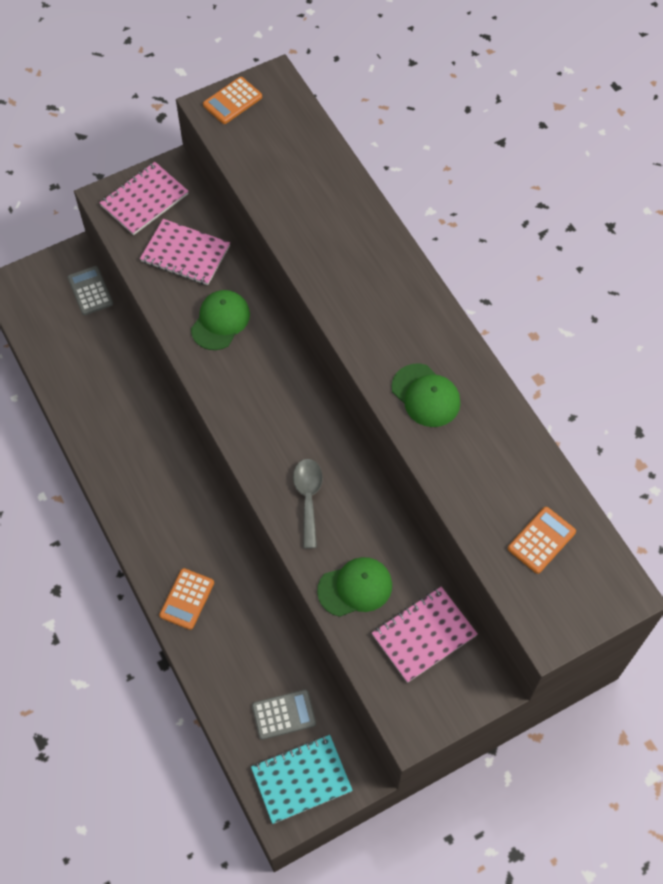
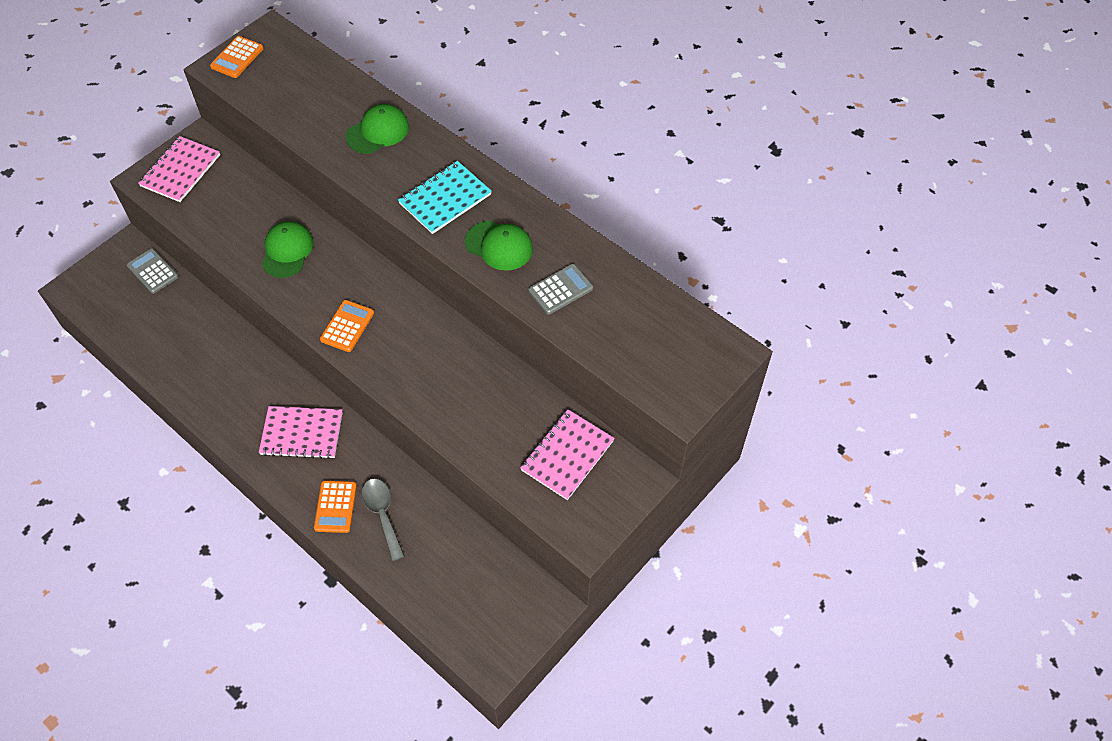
camera: 20 degrees left, 5 degrees down
(185, 253) = (235, 204): pink notebook -> pink notebook (302, 433)
(283, 714) = (461, 577): grey calculator -> grey calculator (560, 289)
(301, 780) = (498, 628): turquoise notebook -> turquoise notebook (445, 199)
(308, 498) = (421, 374): grey spoon -> grey spoon (382, 514)
(355, 588) = (491, 435): green cap -> green cap (378, 132)
(541, 540) = (644, 332): orange calculator -> orange calculator (347, 326)

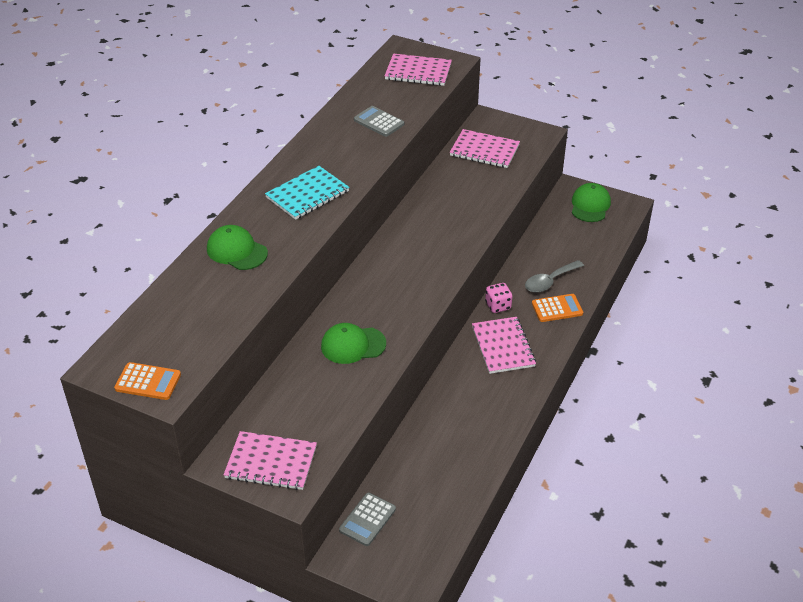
camera: 105 degrees left, 15 degrees down
(347, 326) = (421, 284): orange calculator -> none
(364, 447) = (498, 306): none -> pink dice
(445, 199) = (307, 194): turquoise notebook -> turquoise notebook turned 75 degrees counterclockwise
(499, 246) = (347, 157): green cap -> green cap (590, 205)
(665, 357) = (418, 71): none -> pink notebook

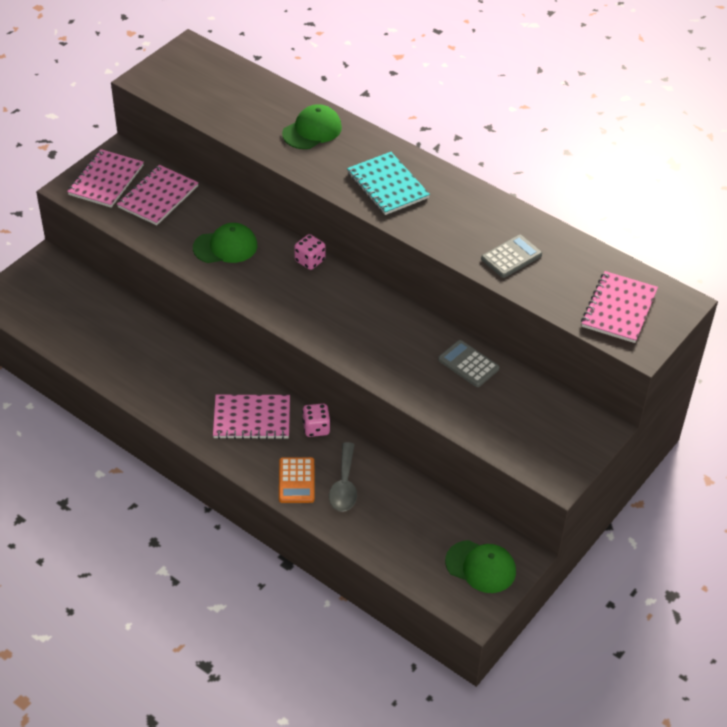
camera: 100 degrees right, 5 degrees up
(148, 382) = (162, 71): orange calculator -> none
(353, 345) = (225, 247): green cap -> green cap turned 75 degrees clockwise
(356, 285) = (310, 261): none -> pink dice
(367, 519) = (75, 281): grey calculator -> grey calculator (468, 364)
(484, 150) = (529, 410): pink notebook -> pink notebook (158, 197)
(549, 281) = (344, 485): grey spoon -> grey spoon turned 150 degrees counterclockwise

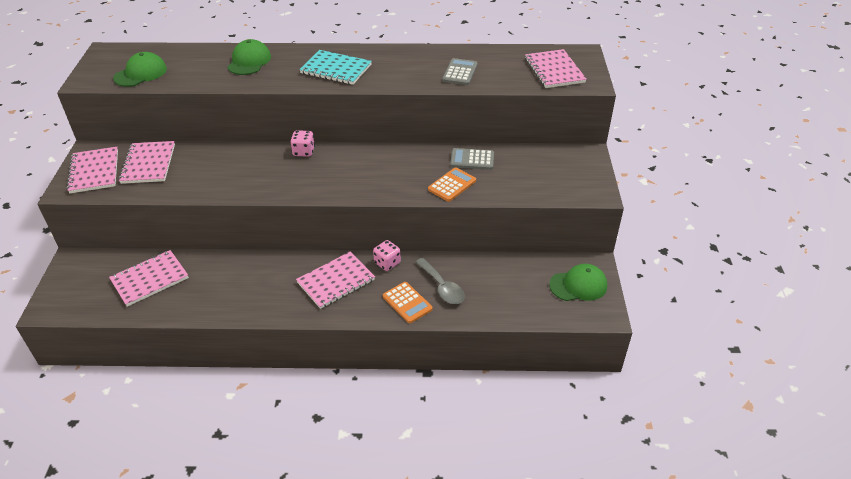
camera: 35 degrees left, 5 degrees down
(94, 318) = (150, 279): none -> pink notebook
(225, 247) = (232, 170): green cap -> green cap (140, 73)
(417, 382) = (452, 185): none -> orange calculator

